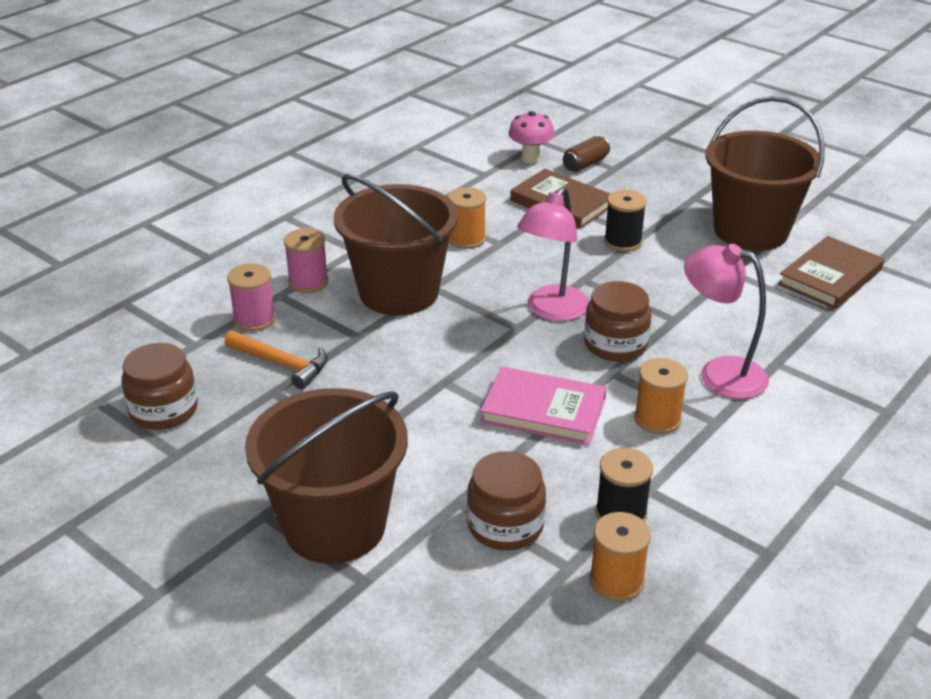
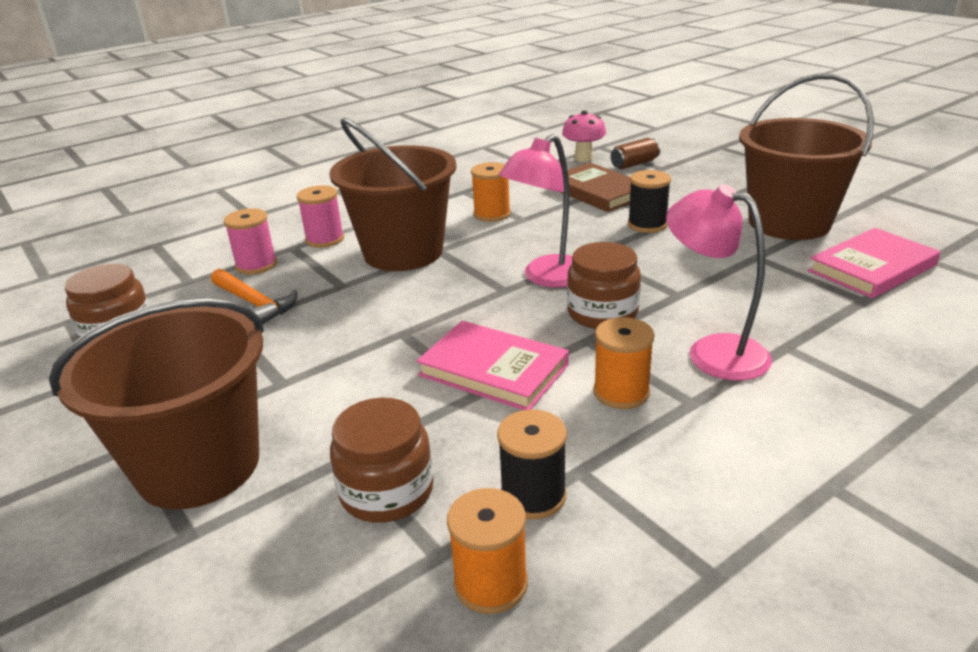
camera: 15 degrees right, 5 degrees down
(830, 277) = (872, 268): brown book -> pink book

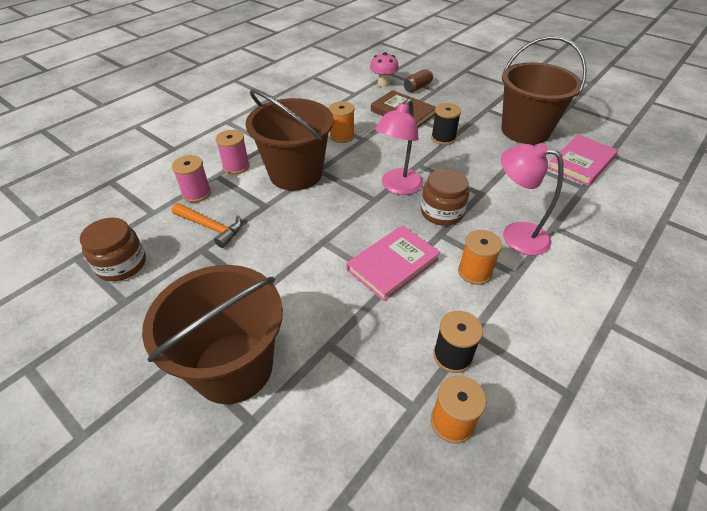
camera: 15 degrees left, 15 degrees up
(387, 491) = (364, 366): brown jar -> none
(493, 370) = (393, 264): pink book -> pink book turned 60 degrees counterclockwise

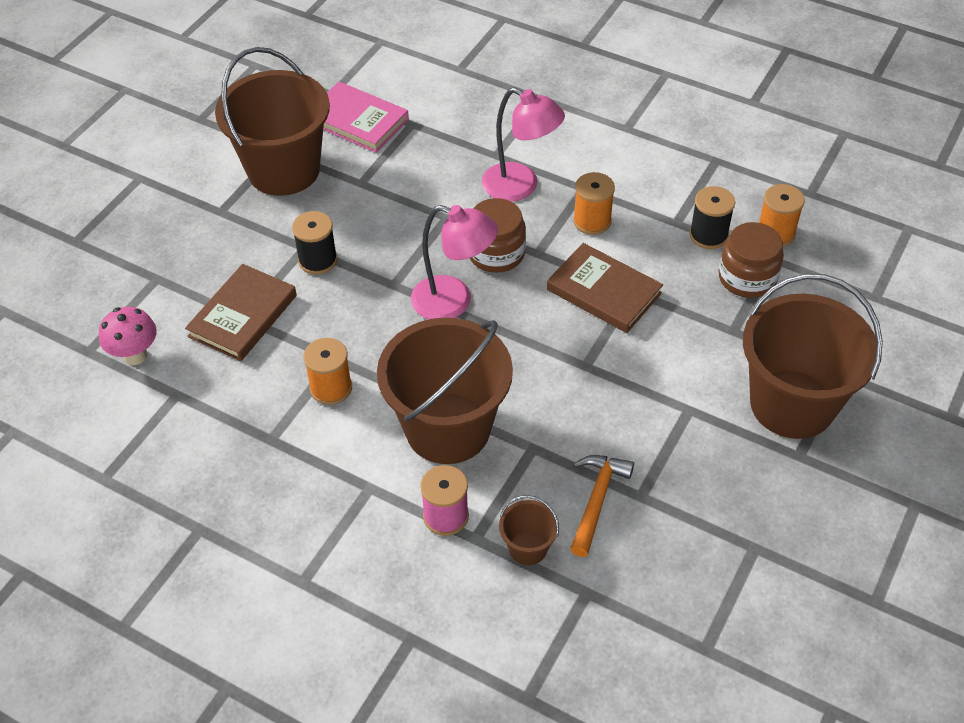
camera: 100 degrees left, 5 degrees up
(122, 264) = (699, 581): brown jar -> brown jar (747, 278)
(196, 193) = (528, 548): pink spool -> brown bucket
(393, 264) = (603, 292): pink book -> brown book
(417, 87) = (148, 304): brown can -> none
(515, 235) = (520, 187): pink lamp -> pink lamp turned 75 degrees counterclockwise

